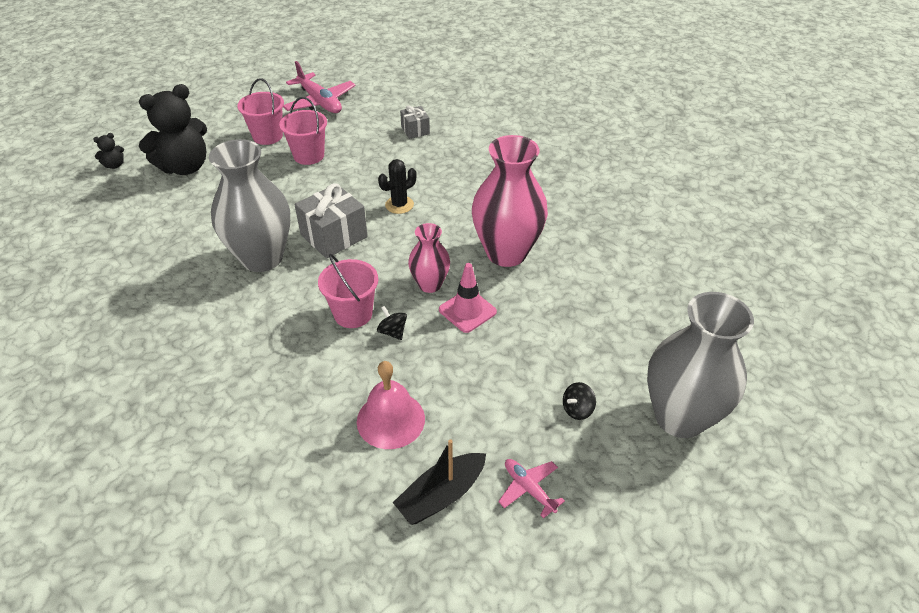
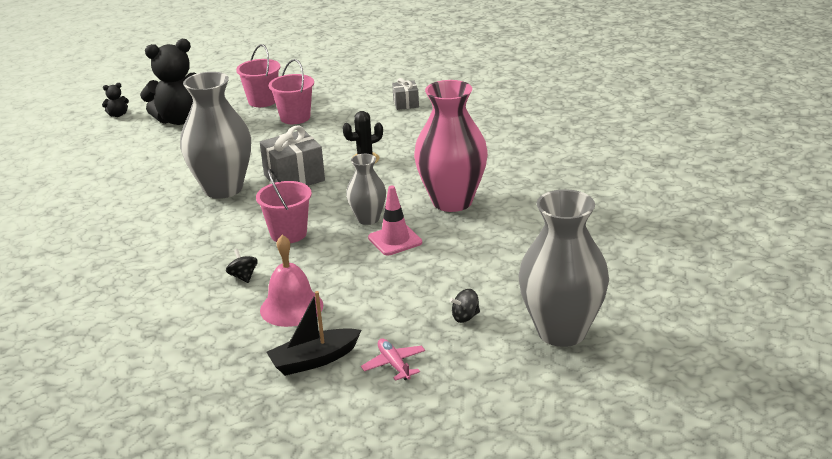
camera: 15 degrees right, 15 degrees down
(320, 102) = (322, 77): pink plane -> none
(392, 332) = (319, 249): black spinning top -> black spinning top (243, 277)
(430, 284) = (368, 219): pink vase -> grey vase

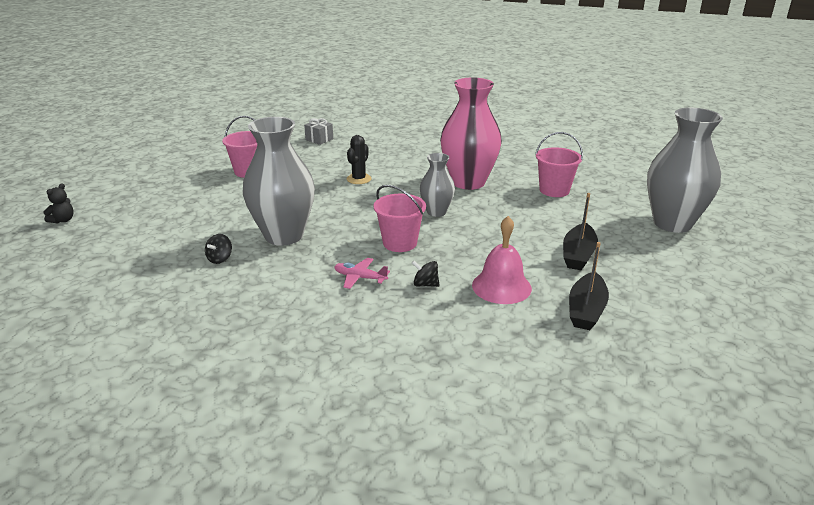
camera: 45 degrees left, 0 degrees up
(179, 120) = (140, 204): black teddy bear -> none
(262, 101) = (196, 169): pink bucket -> pink bucket (554, 190)
(294, 178) = (328, 208): grey gift -> none
(394, 364) = (634, 286): pink plane -> pink plane (360, 278)
(395, 240) = (480, 217): pink traffic cone -> none
(405, 314) = (578, 255): none -> black boat
(465, 317) = (612, 240): black spinning top -> black spinning top (220, 259)

